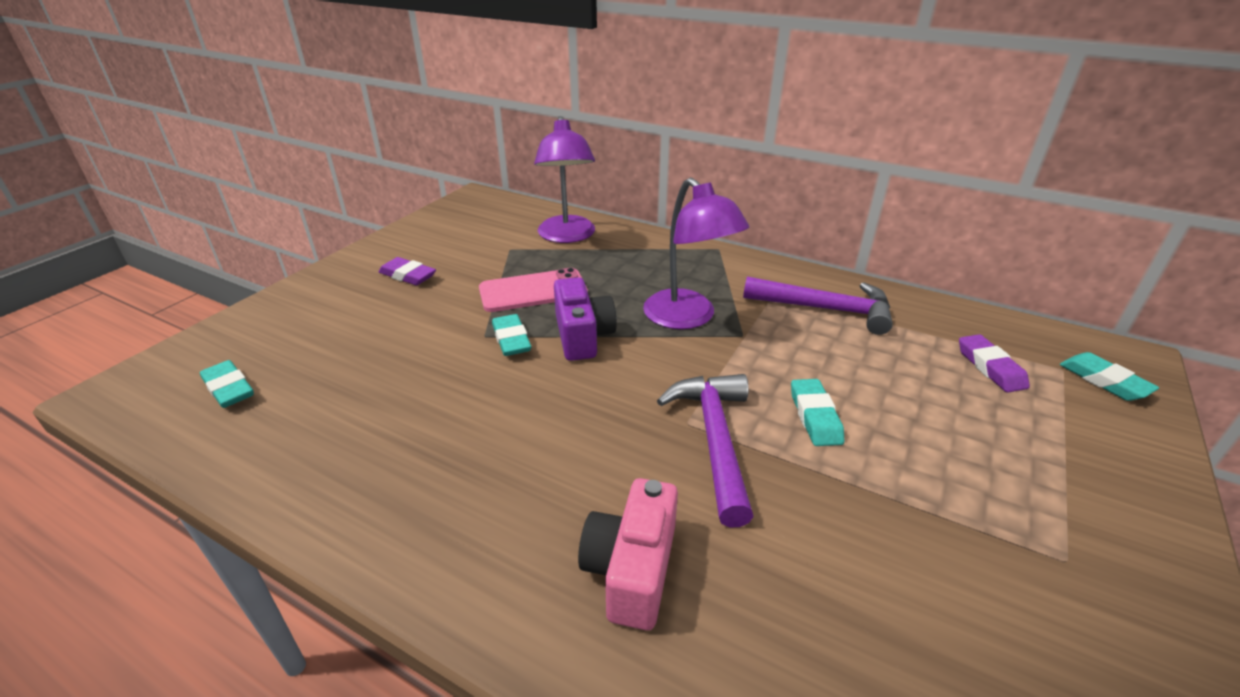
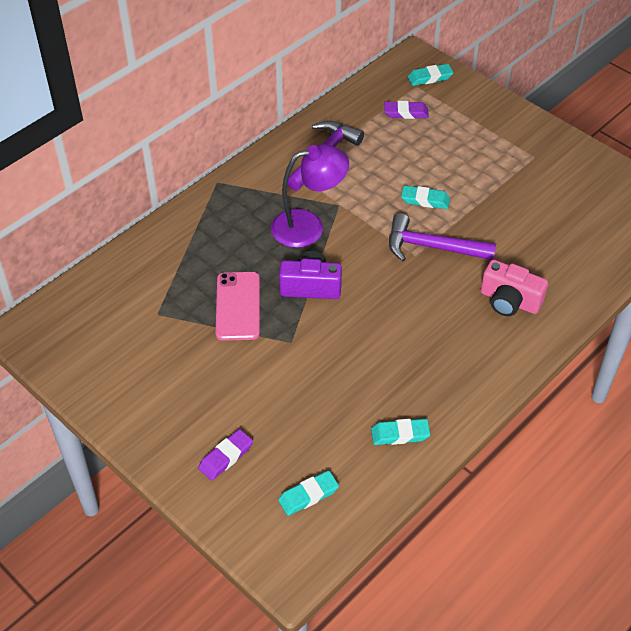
camera: 75 degrees left, 15 degrees up
(408, 276) = (177, 388): purple eraser -> purple eraser (226, 457)
(511, 339) = (301, 326): turquoise eraser -> turquoise eraser (400, 434)
(567, 236) = (151, 271): purple lamp -> none

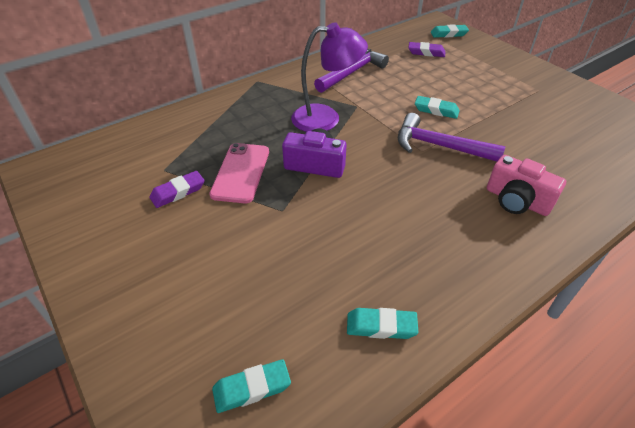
camera: 10 degrees right, 5 degrees down
(226, 457) = (171, 322): purple eraser -> purple eraser (178, 192)

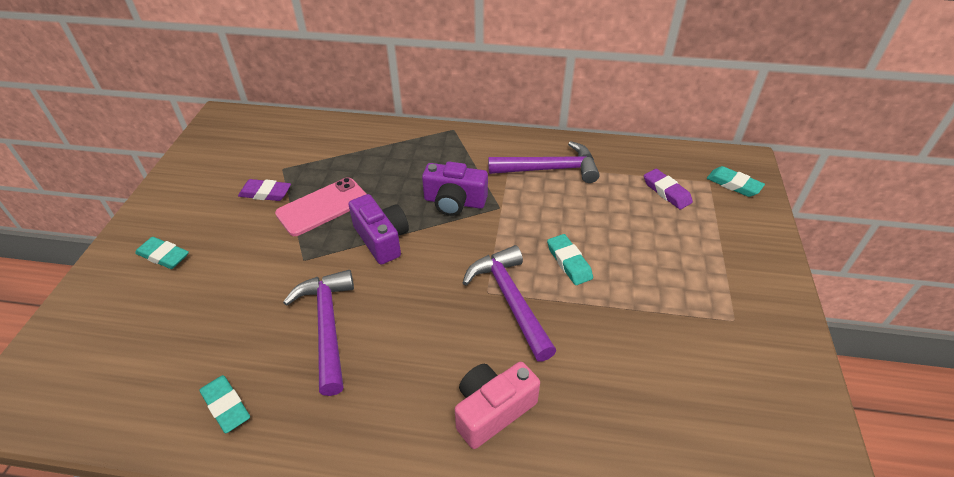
camera: 45 degrees right, 0 degrees up
(252, 388) = (109, 369): turquoise eraser -> turquoise eraser (163, 256)
(326, 118) = (454, 202): purple lamp -> purple camera
(365, 233) = (327, 327): none -> purple hammer
(516, 200) = (492, 410): pink camera -> pink camera turned 60 degrees clockwise

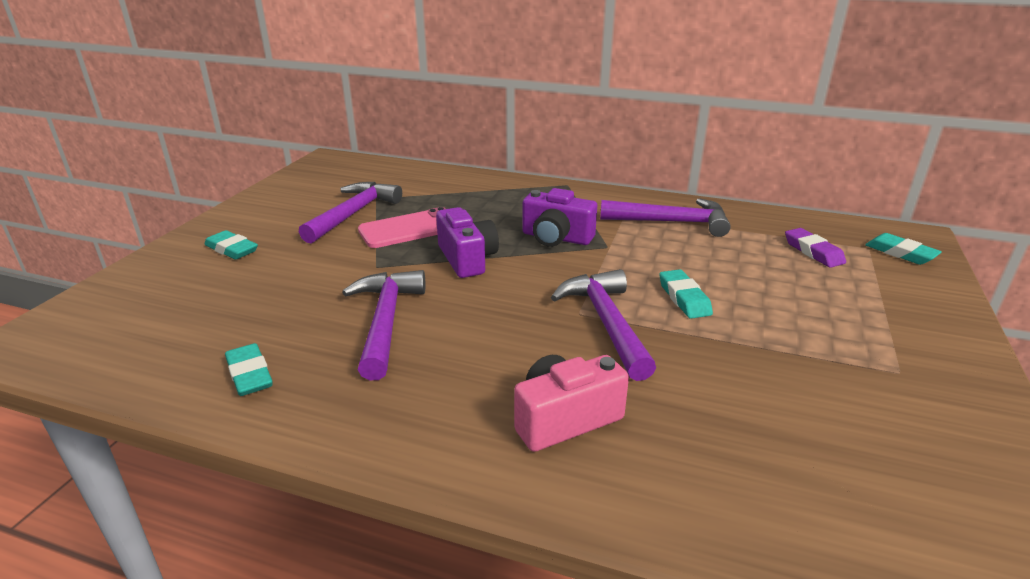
camera: 10 degrees right, 15 degrees down
(265, 193) = (353, 214): purple eraser -> purple hammer

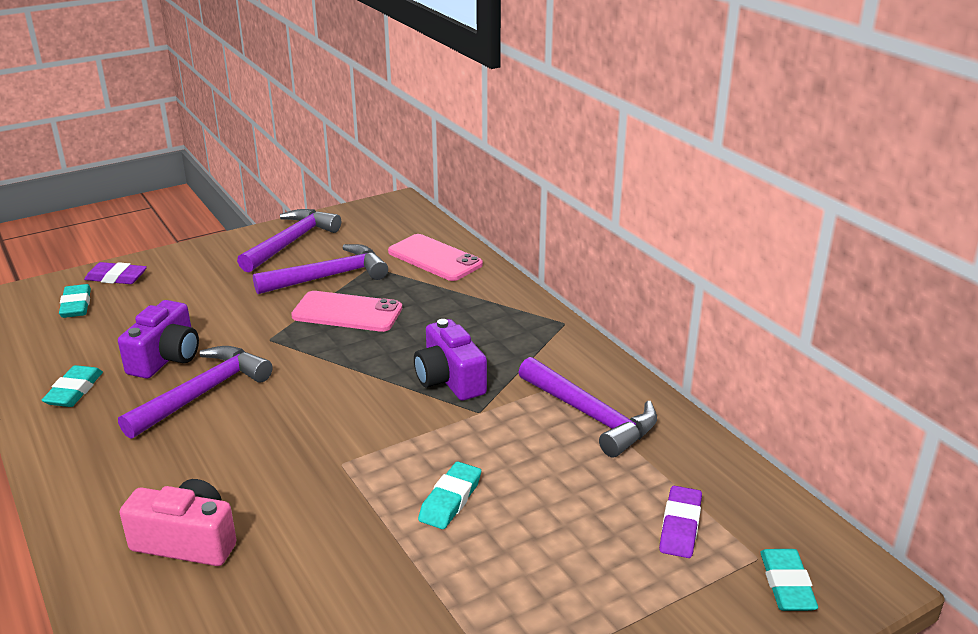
camera: 40 degrees right, 0 degrees up
(137, 280) = (116, 278): none -> purple eraser
(231, 249) = (201, 275): turquoise eraser -> turquoise eraser (76, 305)
(416, 179) = (435, 258): none -> pink phone
(467, 259) = (343, 365): purple camera -> purple camera (166, 358)
(606, 323) = (346, 485): purple hammer -> purple hammer (291, 242)

